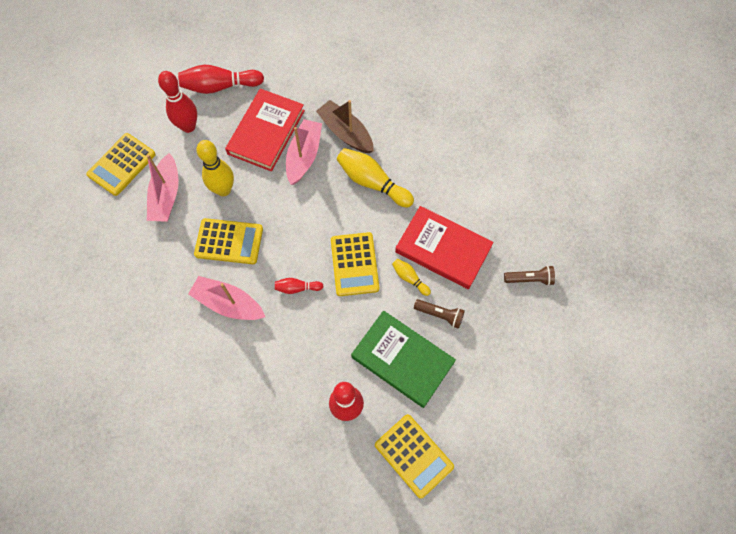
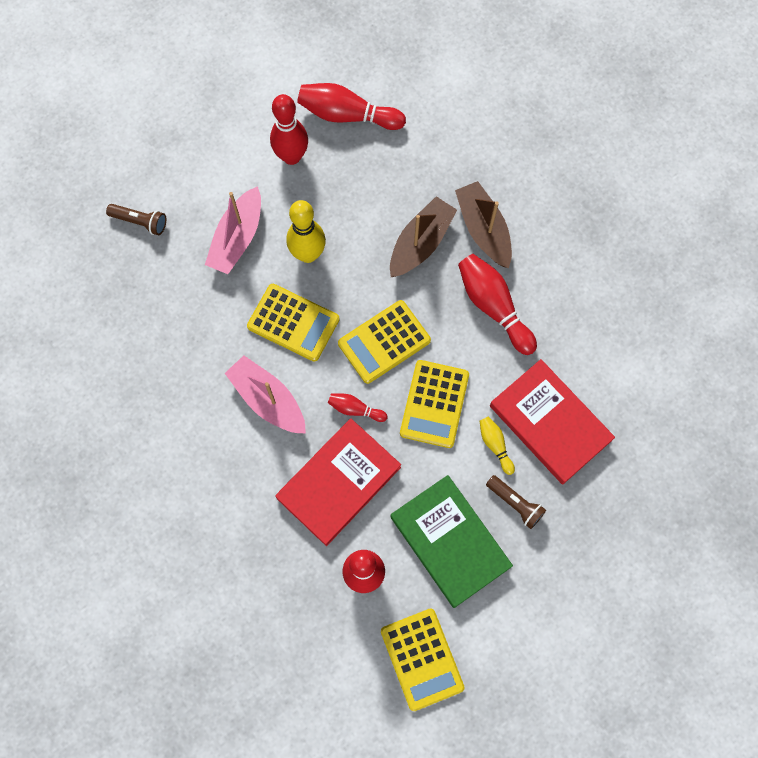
camera: 20 degrees right, 5 degrees up
(122, 164) = (196, 180): yellow calculator -> yellow calculator (384, 342)
(266, 132) = (384, 195): red book -> red book (338, 482)
(304, 156) = (420, 243): pink boat -> brown boat
(372, 182) = (493, 307): yellow bowling pin -> red bowling pin
(529, 279) = (643, 498): brown flashlight -> brown flashlight (140, 222)

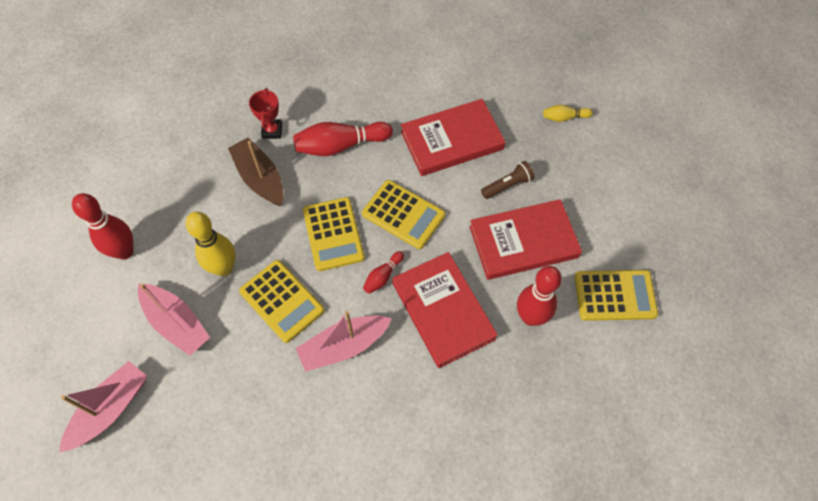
camera: 70 degrees left, 10 degrees down
(140, 222) = (110, 409): brown flashlight -> pink boat
(293, 323) = (282, 301): yellow calculator -> yellow calculator turned 90 degrees clockwise
(347, 115) = (113, 194): red bowling pin -> none
(450, 542) = (523, 242): green book -> red book
(483, 229) = (272, 131): brown boat -> red trophy
(495, 445) = (455, 183): yellow bowling pin -> yellow bowling pin (564, 117)

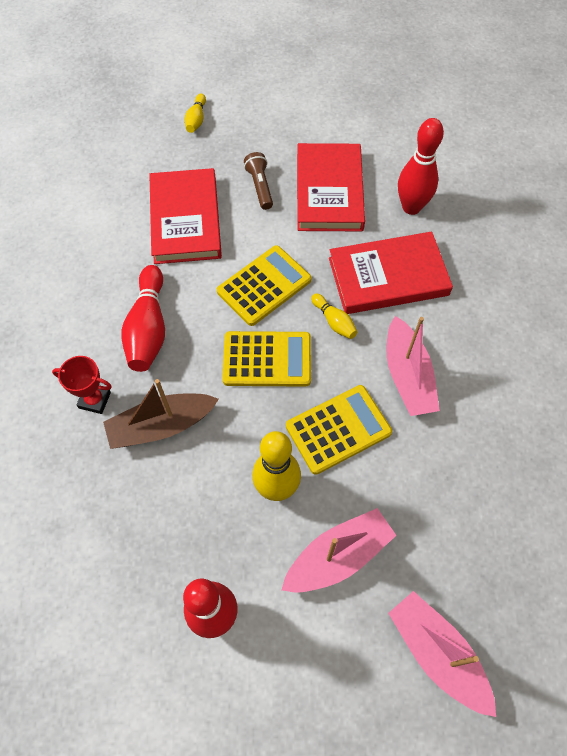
camera: 75 degrees left, 0 degrees up
(383, 276) = (334, 321): red bowling pin -> yellow bowling pin
(615, 295) = (404, 140): yellow calculator -> none

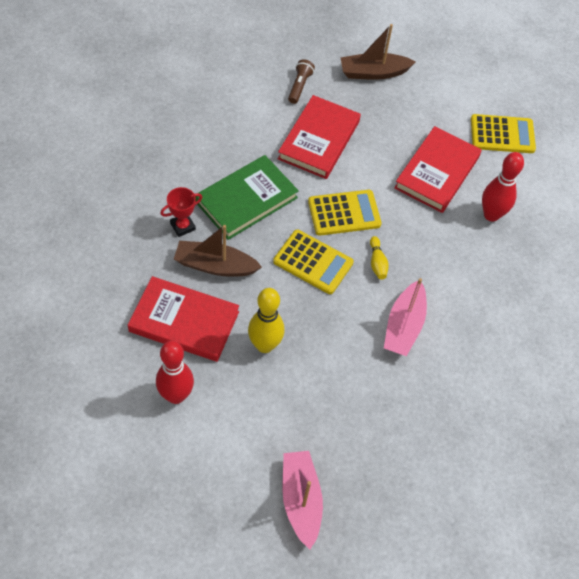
camera: 25 degrees right, 5 degrees down
(94, 400) = (182, 226): red trophy -> red trophy turned 75 degrees counterclockwise
(148, 328) = (246, 200): red bowling pin -> green book
(196, 120) = (373, 73): yellow bowling pin -> brown boat
(260, 186) = (388, 143): brown flashlight -> brown flashlight (299, 86)
(338, 429) = (331, 332): yellow calculator -> yellow calculator (502, 134)
(338, 556) = (277, 408): pink boat -> none
(388, 277) = (438, 253): red book -> red book (184, 322)

